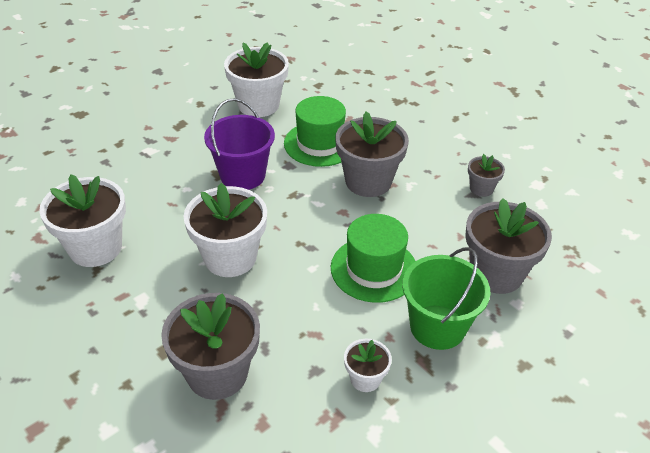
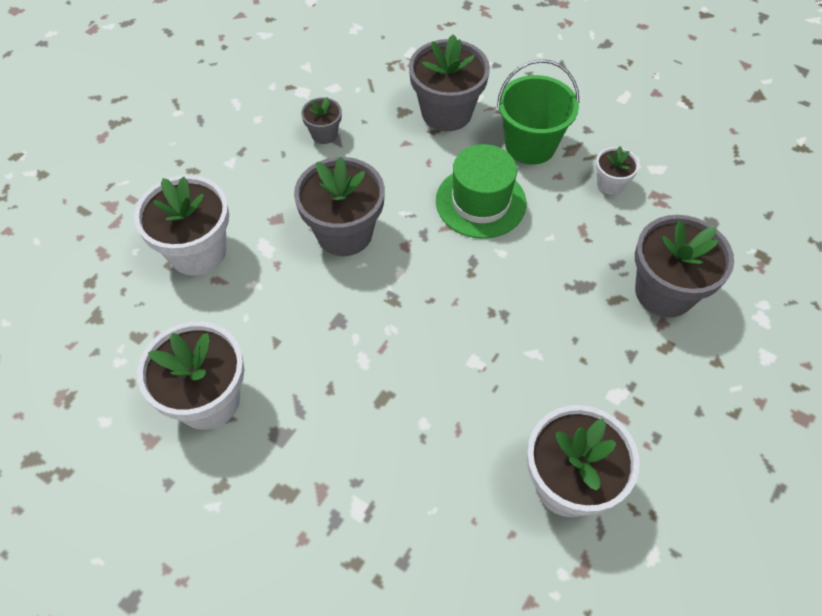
camera: 105 degrees left, 15 degrees up
(230, 258) = (520, 331): white flower pot -> white flower pot (197, 252)
(242, 175) = (376, 366): purple bucket -> none
(320, 144) = (284, 298): green hat -> none

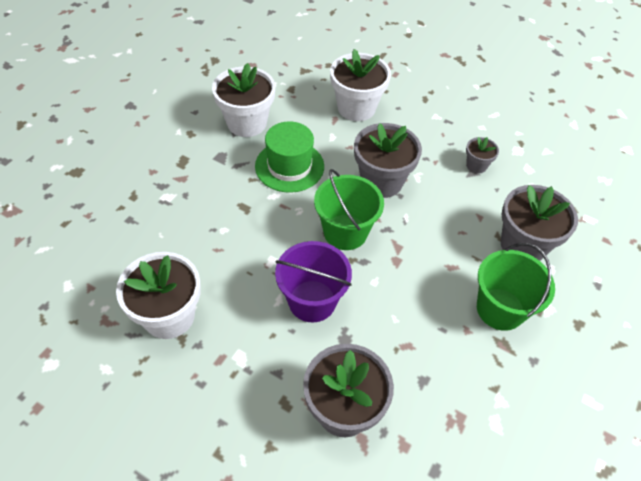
camera: 85 degrees right, 5 degrees down
(428, 278) = (345, 232): none -> green bucket
(480, 202) = (425, 268): green hat -> green hat (289, 166)
(532, 317) = (312, 301): none -> purple bucket
(610, 184) = (466, 375): white flower pot -> none

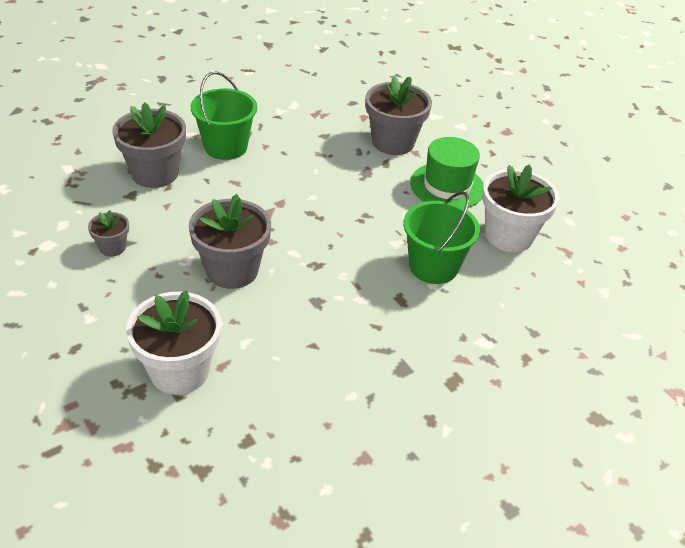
camera: 155 degrees left, 10 degrees down
(247, 123) = (345, 406): white flower pot -> none
(289, 166) = (323, 325): green hat -> green hat (447, 186)
(312, 301) = (377, 203): purple bucket -> none
(345, 232) = (309, 240): green bucket -> green bucket (433, 266)

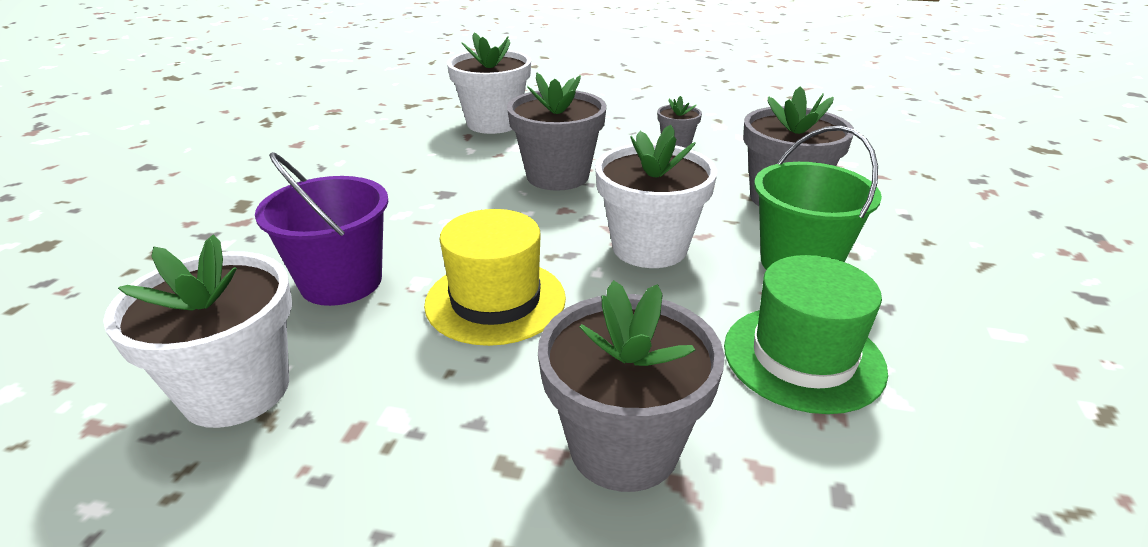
camera: 140 degrees right, 10 degrees down
(270, 192) = (649, 247): none -> white flower pot
(373, 211) = (495, 300): none -> yellow hat
(433, 266) = (341, 282): green bucket -> purple bucket
(447, 186) = (422, 417): green hat -> green hat (803, 357)

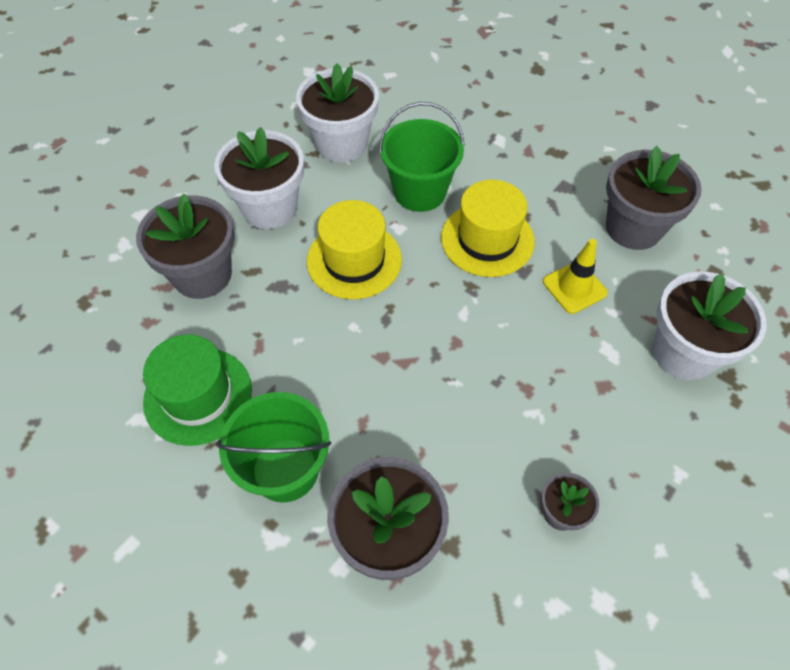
camera: 115 degrees right, 25 degrees up
(341, 282) = (420, 192): purple bucket -> green bucket
(410, 220) = (487, 239): none -> yellow hat
(452, 168) = (574, 287): none -> yellow traffic cone
(557, 176) = (524, 362): grey flower pot -> grey flower pot (633, 228)
(649, 247) = (366, 375): white flower pot -> white flower pot (270, 208)

